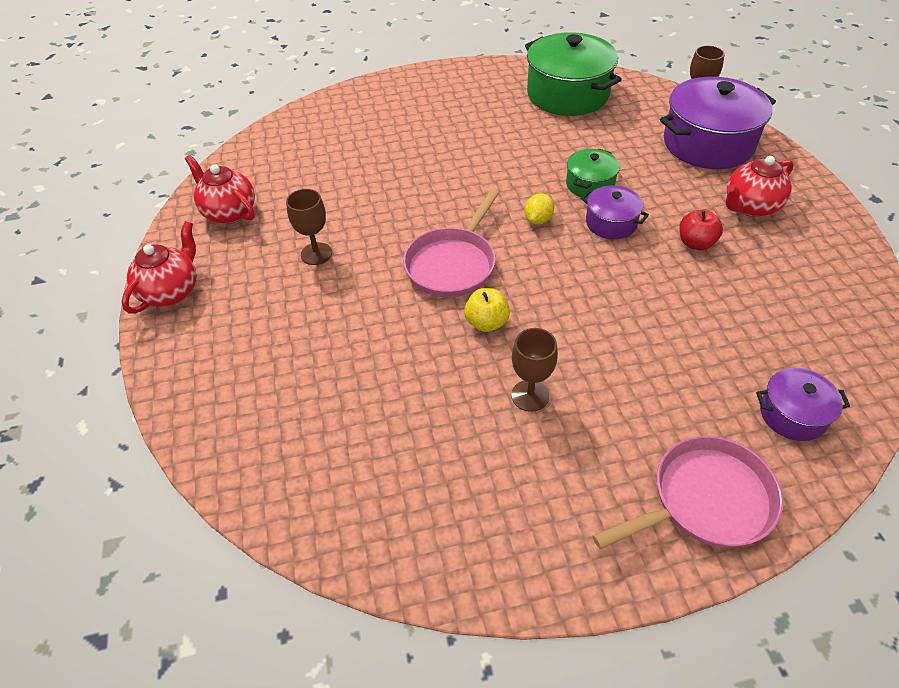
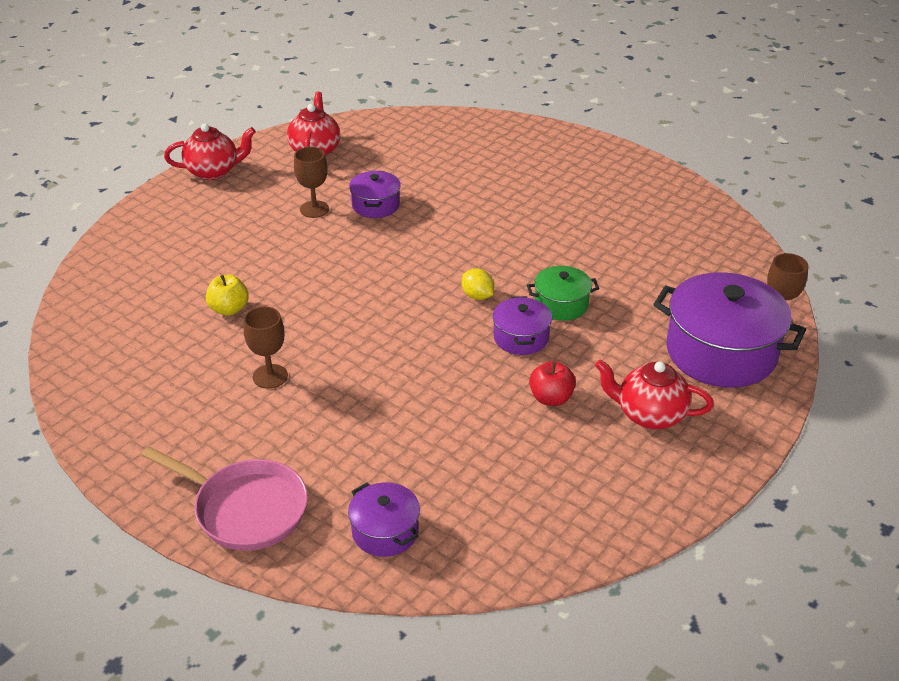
camera: 50 degrees right, 10 degrees down
(355, 216) = (375, 205): none -> purple pot
(452, 264) = (373, 276): pink pan -> none
(486, 323) = (325, 322): yellow apple -> yellow apple (229, 309)
(538, 220) = (477, 296): yellow lemon -> yellow lemon turned 60 degrees clockwise
(567, 94) = (685, 236): green pot -> none

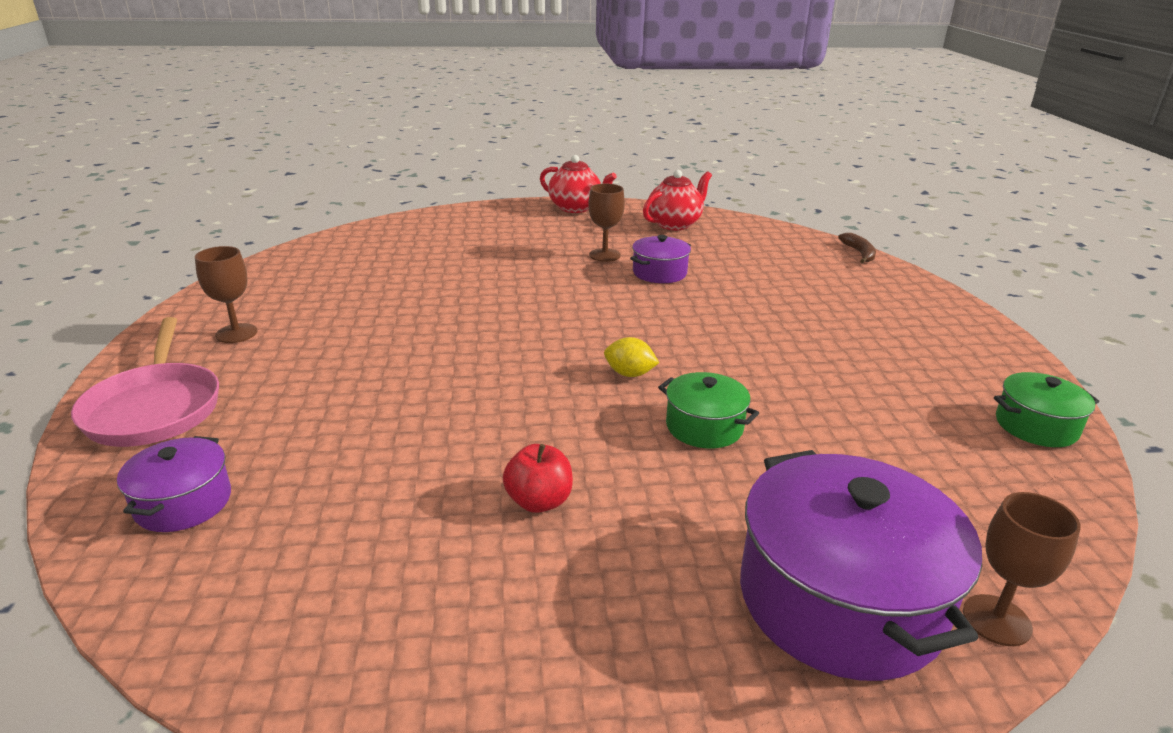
camera: 45 degrees right, 10 degrees down
(229, 309) = (423, 282): yellow apple -> none
(270, 376) = (359, 335): brown goblet -> brown goblet (236, 333)
(470, 117) = (859, 253): none -> brown banana
(477, 296) = (629, 374): yellow lemon -> yellow lemon turned 75 degrees counterclockwise
(521, 337) = (609, 429): purple pot -> none
(649, 415) = (618, 600): red teapot -> none
(693, 207) = (1036, 426): none -> green pot

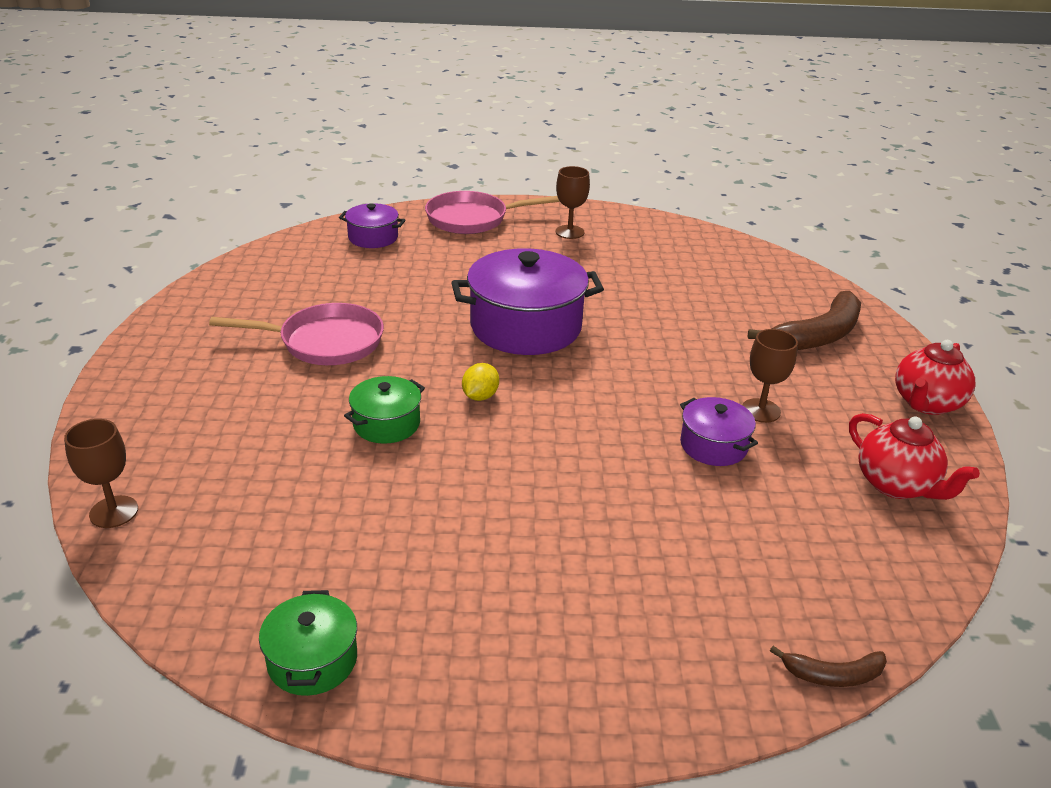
camera: 95 degrees right, 5 degrees up
(486, 230) = (817, 335): none -> brown banana
(539, 501) = (325, 342): red apple -> pink pan
(840, 600) = (174, 446): purple pot -> purple pot (525, 326)

